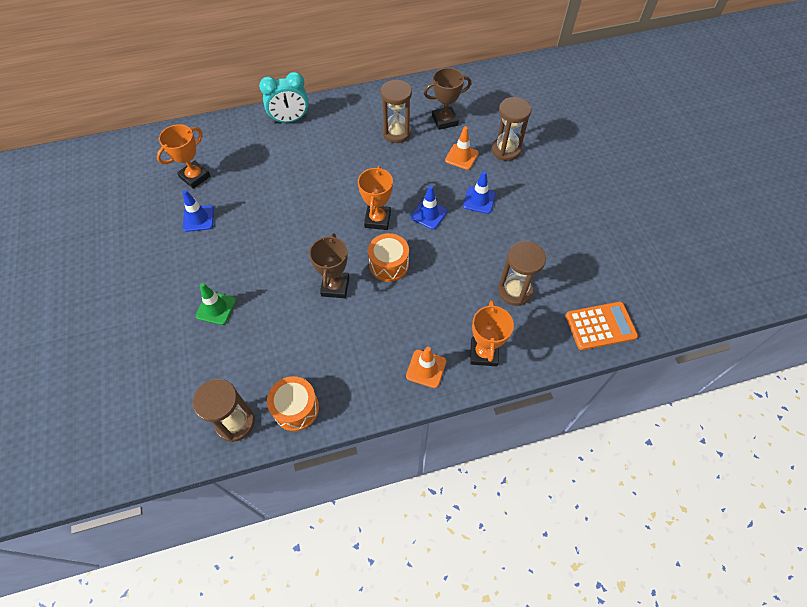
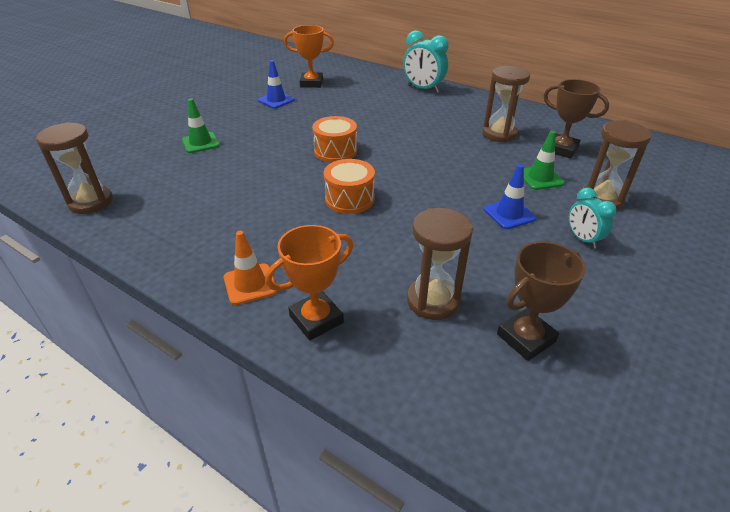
camera: 50 degrees right, 20 degrees down
(296, 408) = (130, 226): orange drum -> orange drum (335, 151)
(335, 286) = (287, 183): brown trophy -> brown trophy (525, 338)
(377, 219) = (390, 169): orange trophy -> none
(428, 214) = (441, 193): blue traffic cone -> none
(461, 157) = (540, 178): orange traffic cone -> green traffic cone
(527, 189) = (582, 239): none -> turquoise clock
(600, 326) = (489, 419): orange calculator -> none

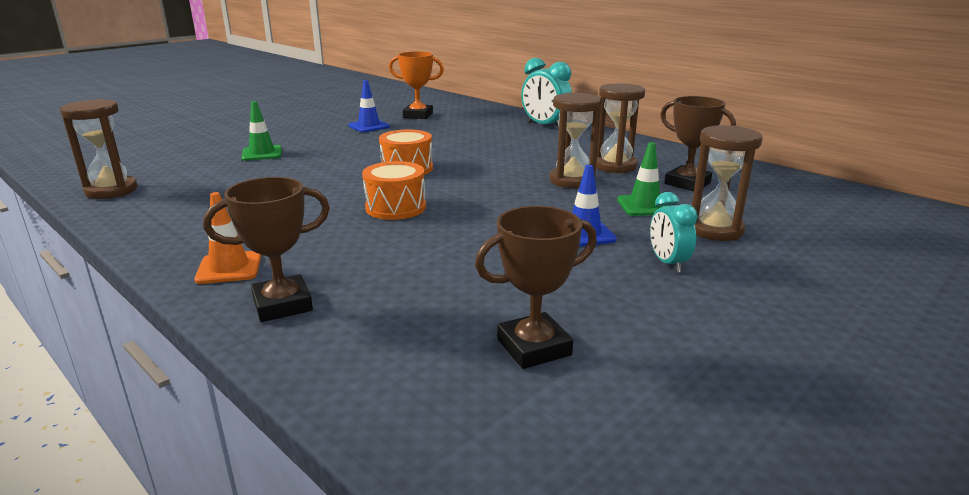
camera: 10 degrees right, 15 degrees down
(316, 319) = (282, 305): orange trophy -> brown trophy
(433, 301) = (435, 302): brown hourglass -> brown hourglass (572, 180)

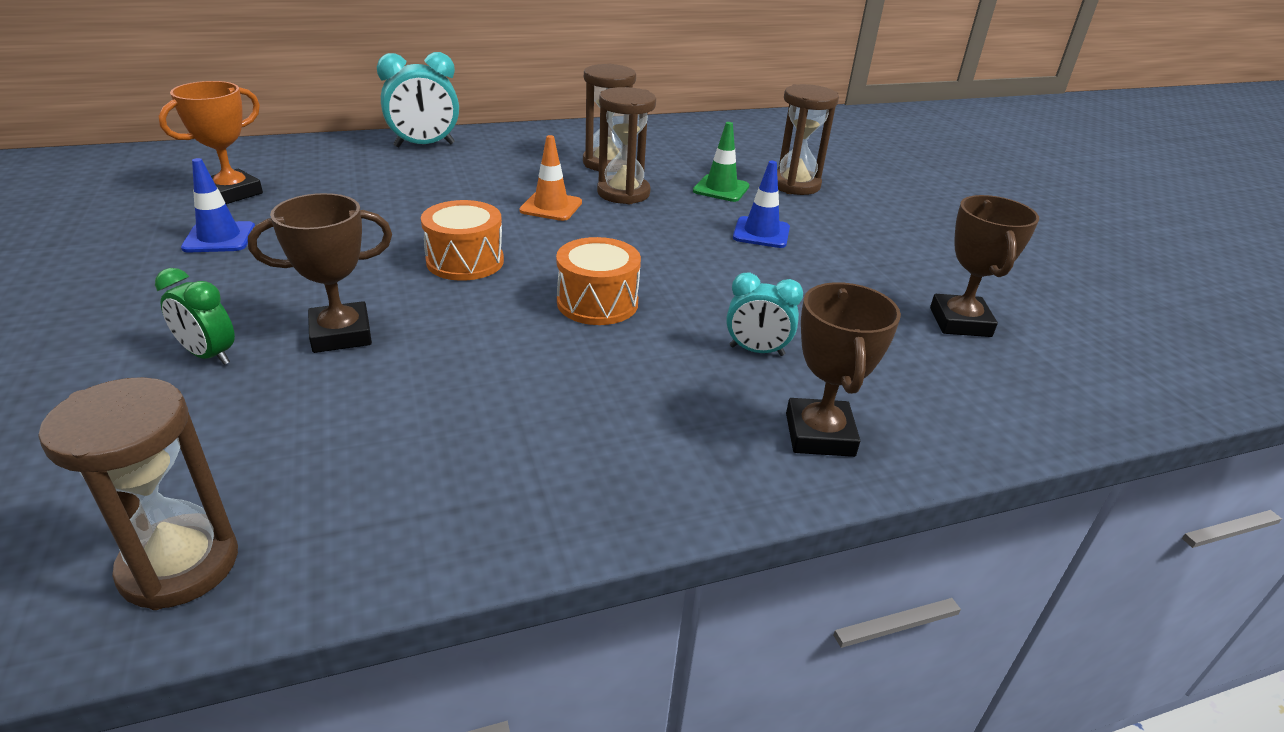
camera: 65 degrees left, 10 degrees up
(229, 268) = (690, 460): orange traffic cone -> orange traffic cone (551, 207)
(262, 153) = (209, 355): green traffic cone -> green clock
(667, 263) = (844, 224): turquoise clock -> turquoise clock (756, 351)
(687, 183) = (687, 155): brown trophy -> brown trophy (341, 334)

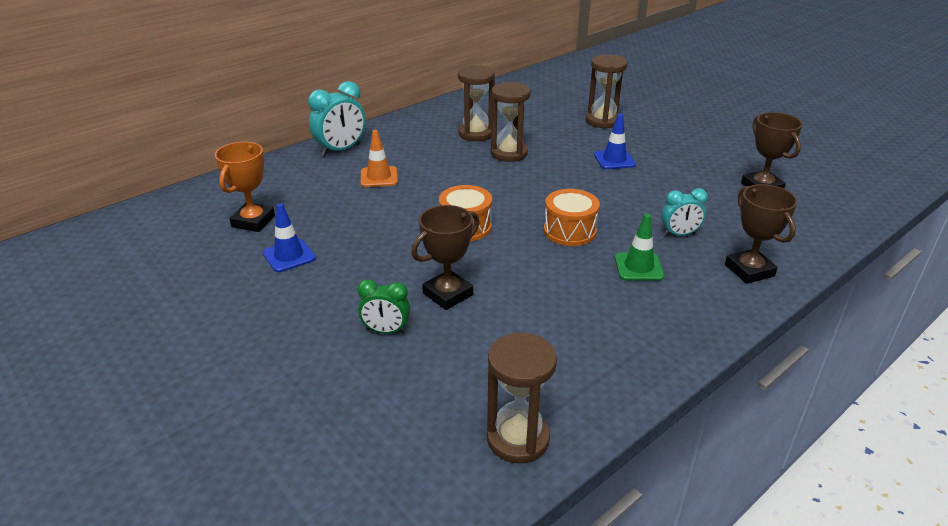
camera: 20 degrees left, 0 degrees up
(551, 207) = (475, 175): orange traffic cone -> orange traffic cone (379, 177)
(721, 189) = (563, 135): green traffic cone -> green traffic cone (638, 267)

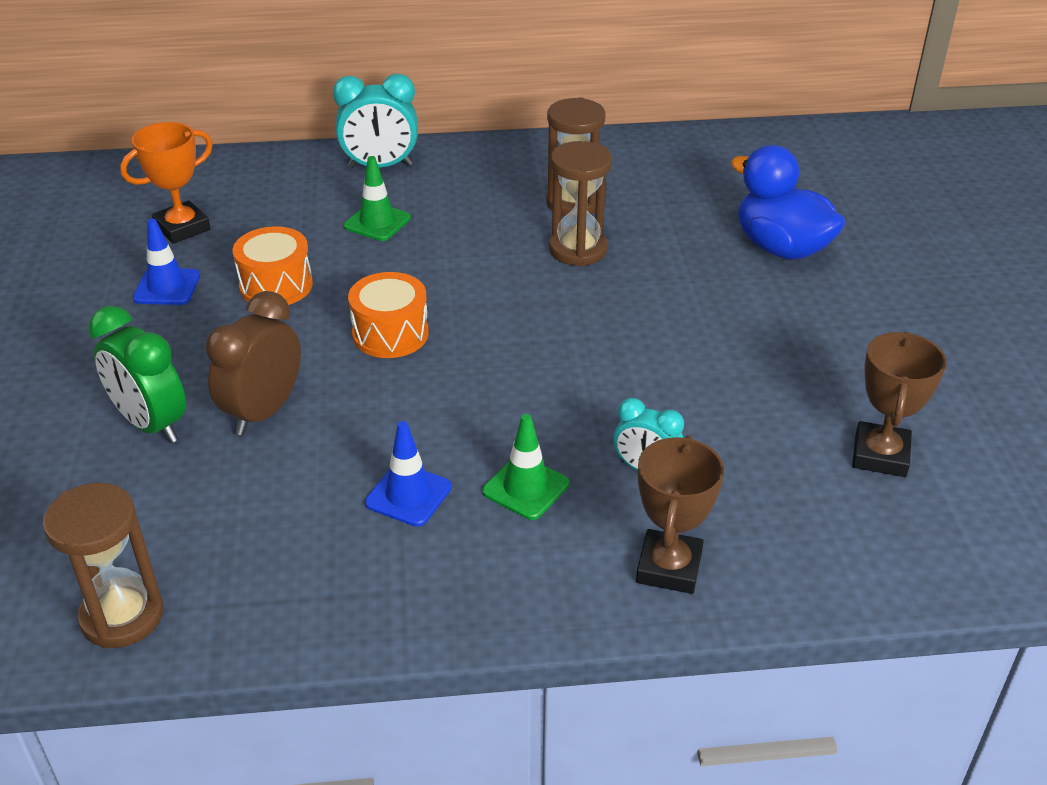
camera: 35 degrees right, 5 degrees up
(379, 177) = (377, 222): orange traffic cone -> green traffic cone
(386, 331) = (151, 424): green clock -> green clock, size x1.60
(448, 294) = (263, 412): brown trophy -> brown clock
(569, 231) = (507, 396): orange drum -> orange drum (276, 285)
(602, 121) = (781, 248): brown hourglass -> blue duck
(614, 160) = (712, 317): blue traffic cone -> blue traffic cone (408, 495)

